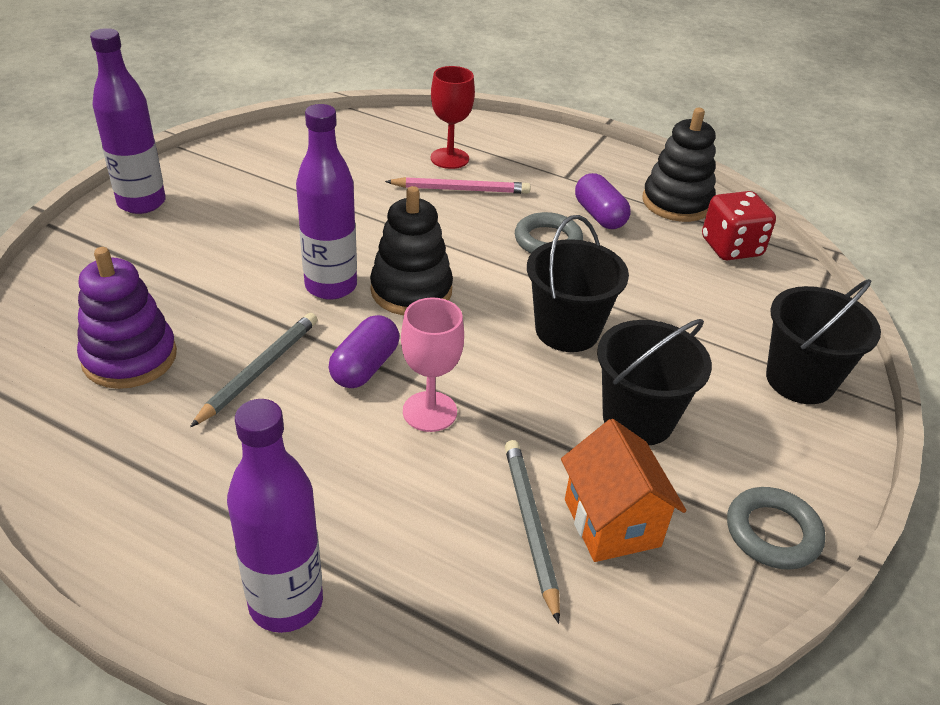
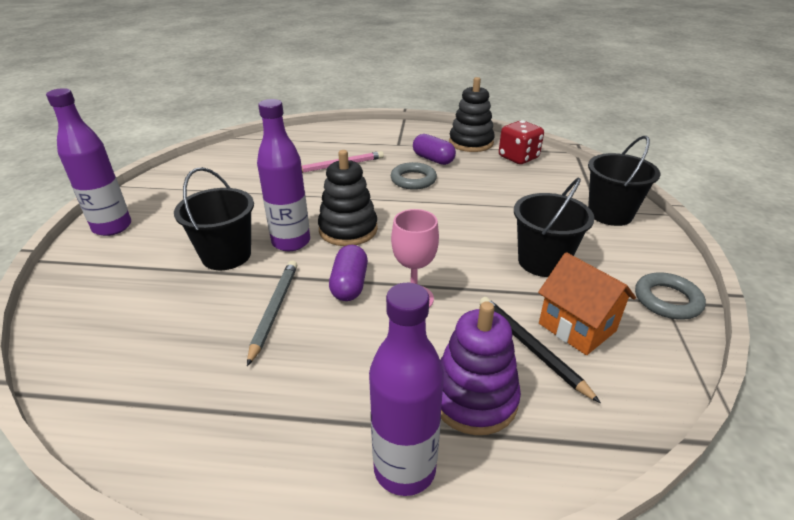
camera: 20 degrees left, 5 degrees down
(130, 357) = (164, 333): purple stacking toy -> purple stacking toy (474, 398)
(449, 158) = (319, 150): red goblet -> none
(530, 526) = (531, 347): grey pencil -> black pencil
(567, 330) = (462, 225): black bucket -> black bucket (226, 255)

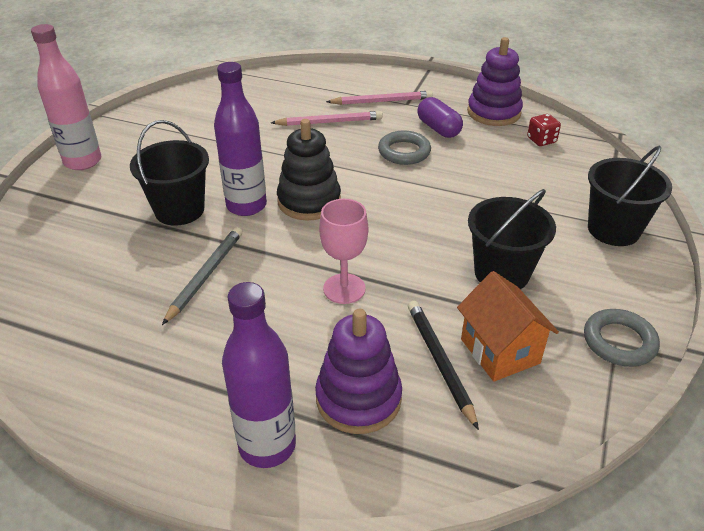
camera: 15 degrees right, 5 degrees up
(112, 227) = (83, 161): purple bottle -> pink bottle
(349, 285) = (287, 262): purple capsule -> none
(377, 145) = (382, 101): none -> pink pencil
(471, 143) = (493, 112): black stacking toy -> purple stacking toy
(518, 157) = (541, 140): red dice -> red dice, size x0.61

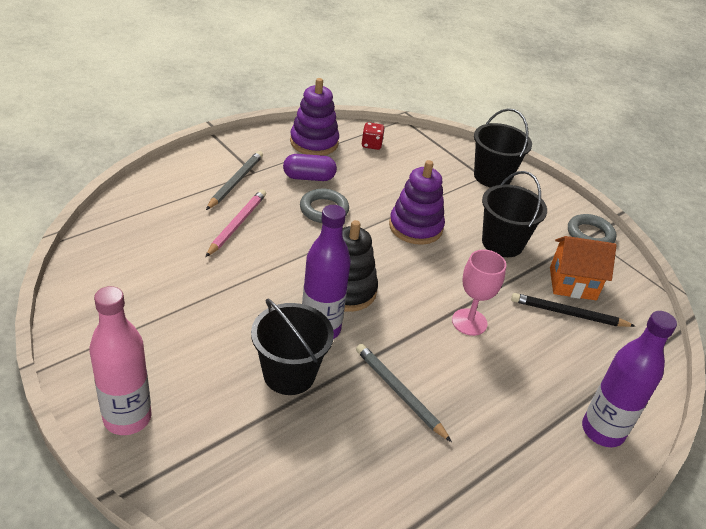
camera: 65 degrees left, 0 degrees up
(358, 398) = (581, 367): purple stacking toy -> purple stacking toy (415, 227)
(382, 101) = (235, 182): pink pencil -> grey pencil

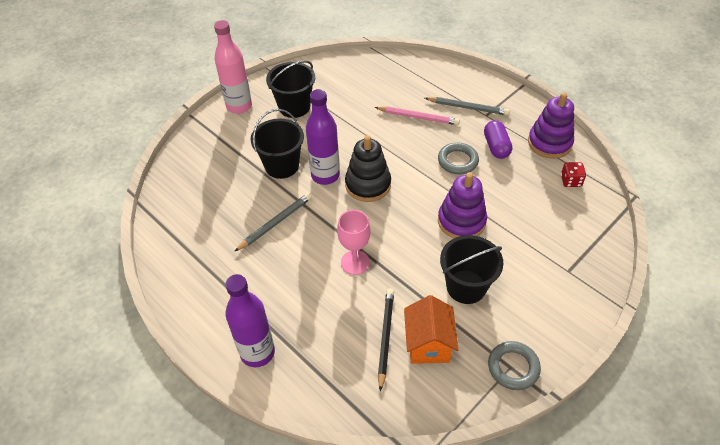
camera: 90 degrees right, 10 degrees up
(492, 177) = (572, 279): black bucket -> black bucket (294, 107)

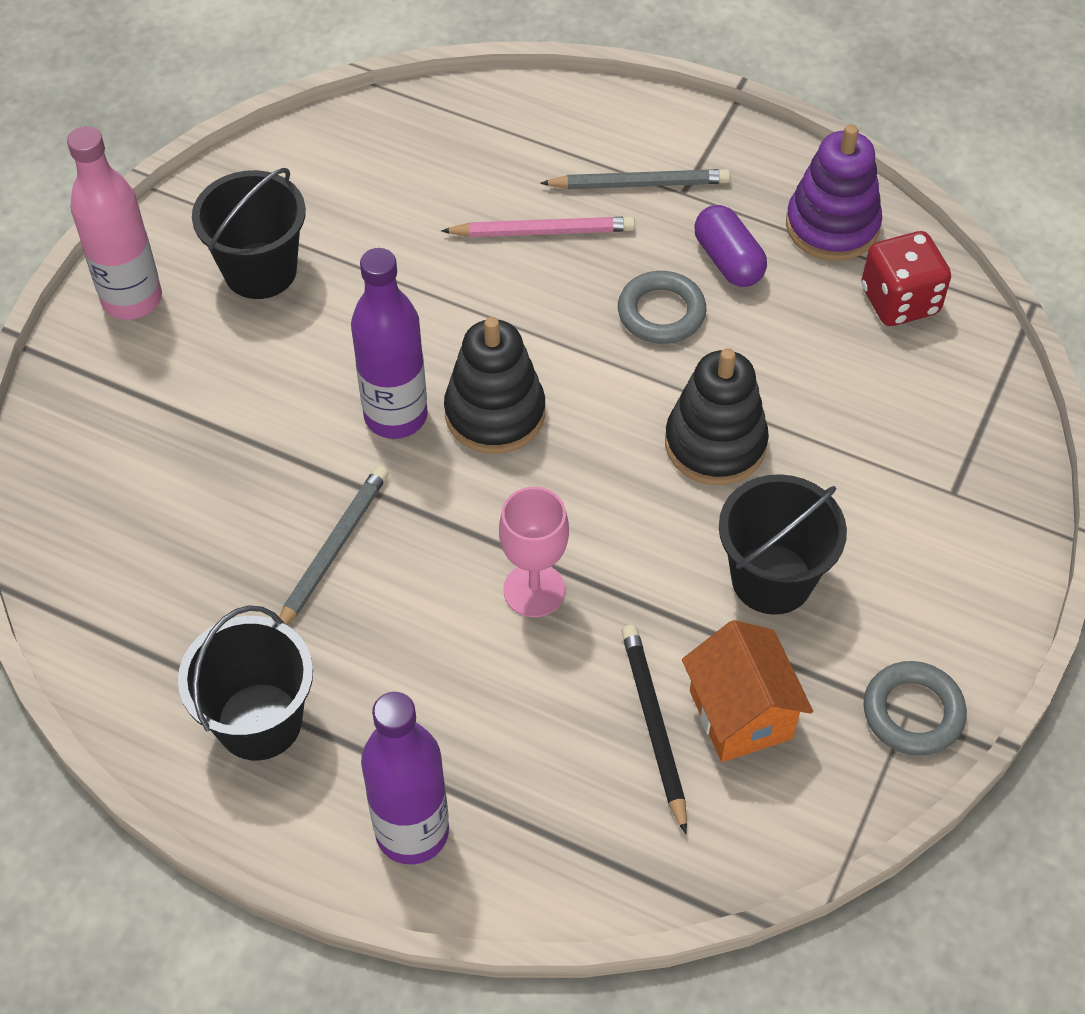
camera: 20 degrees left, 5 degrees up
(282, 166) = (291, 417): black bucket -> black bucket (259, 721)
(461, 221) = (715, 444): purple stacking toy -> black stacking toy
(570, 181) = (899, 301): red dice -> red dice, size x1.65

